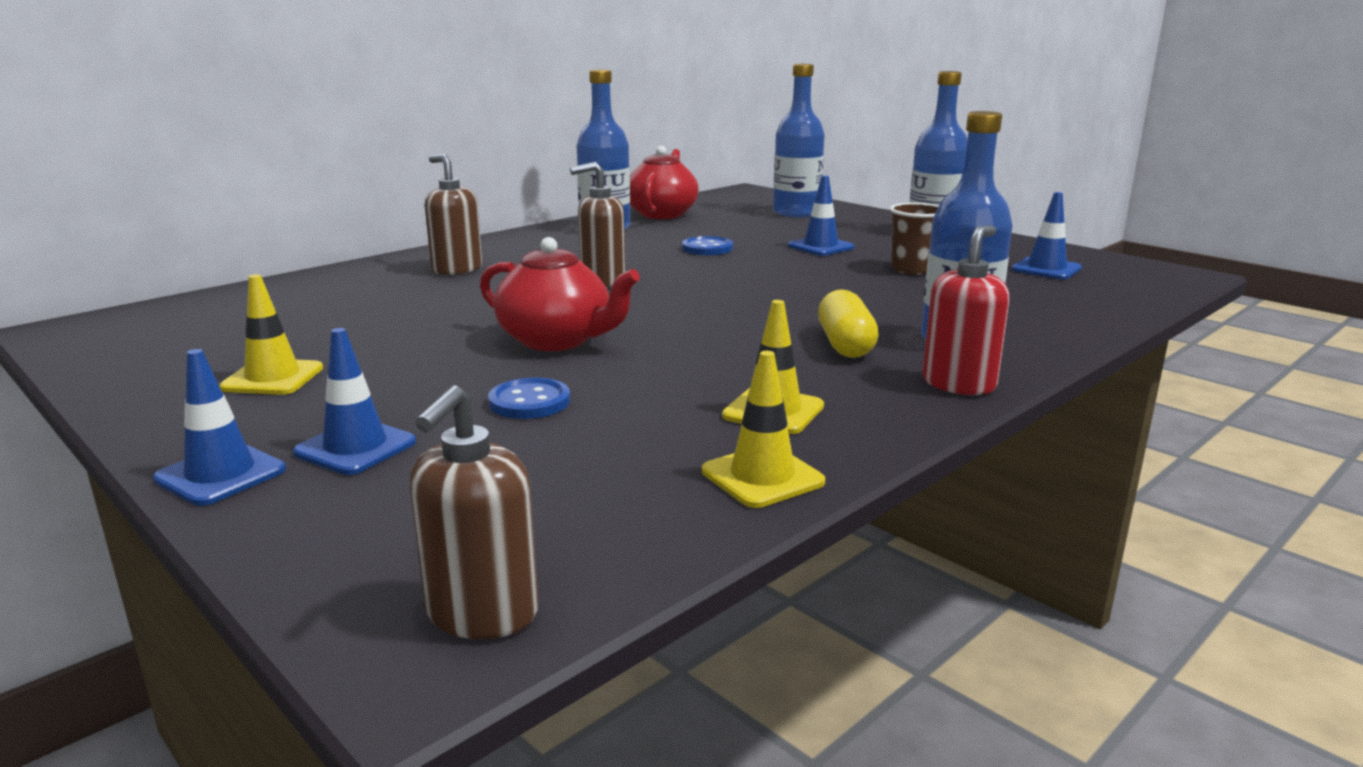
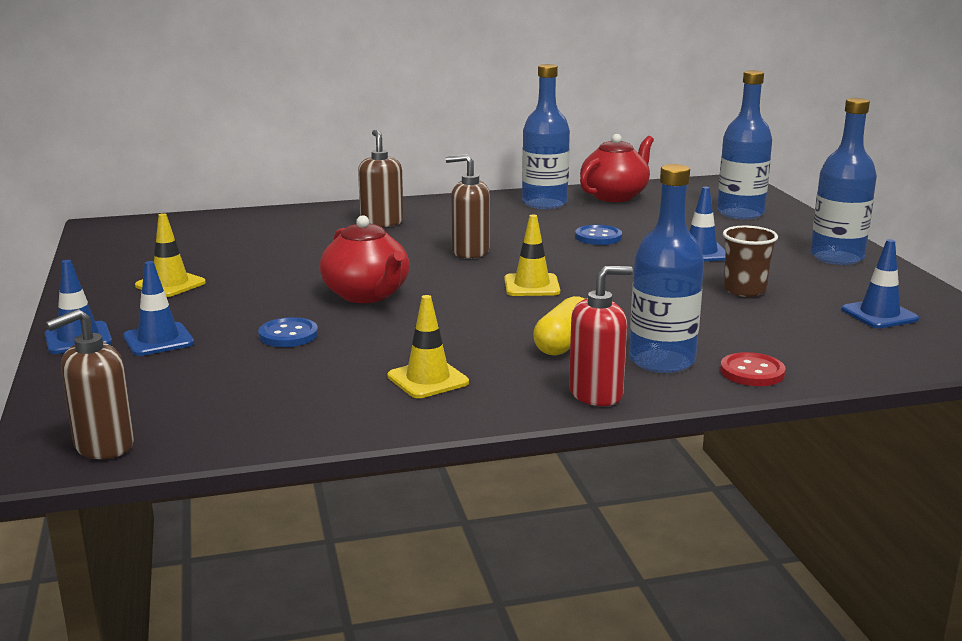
camera: 30 degrees right, 0 degrees up
(762, 477) = (350, 419): yellow traffic cone -> yellow traffic cone (531, 286)
(1045, 333) = (752, 372): none -> red button

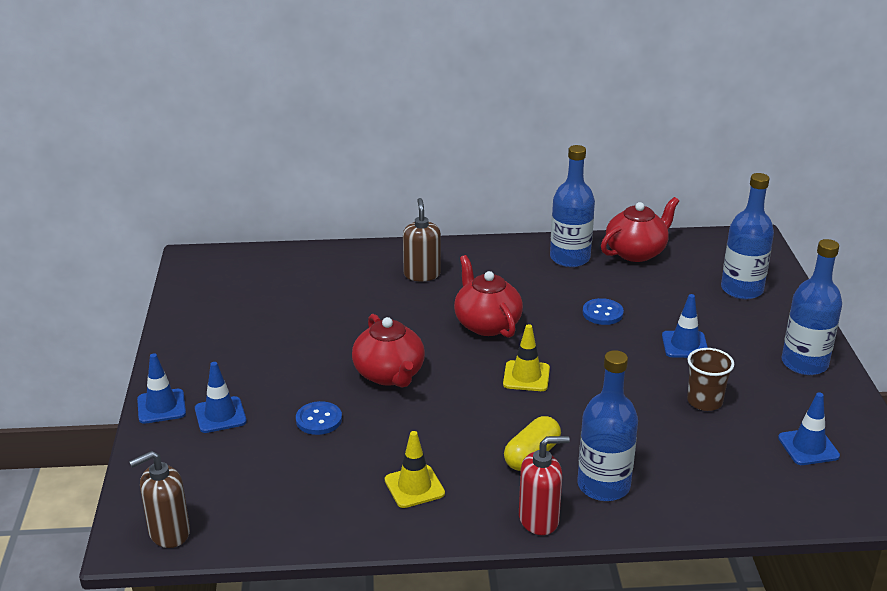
camera: 10 degrees right, 10 degrees up
(170, 284) = (237, 344): yellow traffic cone -> none
(470, 252) = (487, 324): brown soap dispenser -> red teapot
(752, 372) = (671, 508): red button -> none

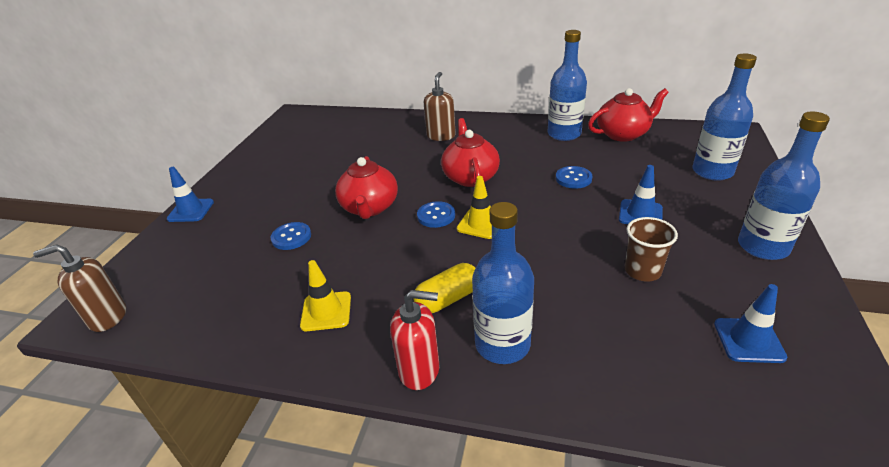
camera: 20 degrees right, 5 degrees up
(220, 415) = (224, 223): blue traffic cone -> none
(472, 374) = (436, 216): none -> blue button

